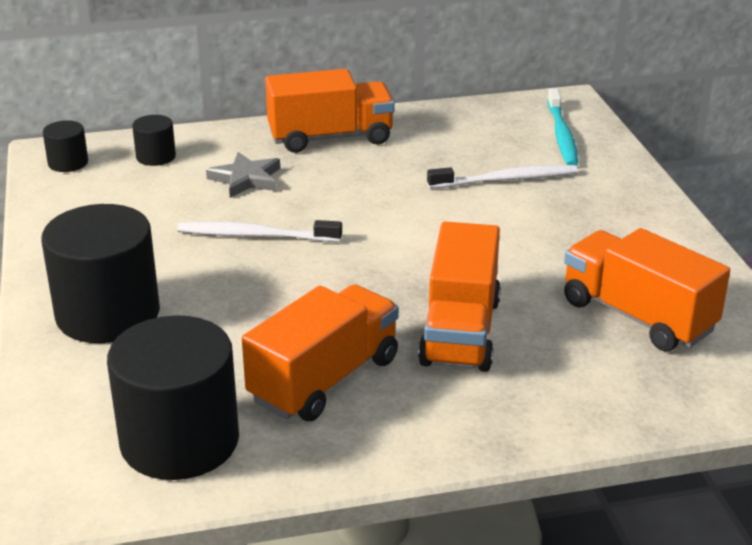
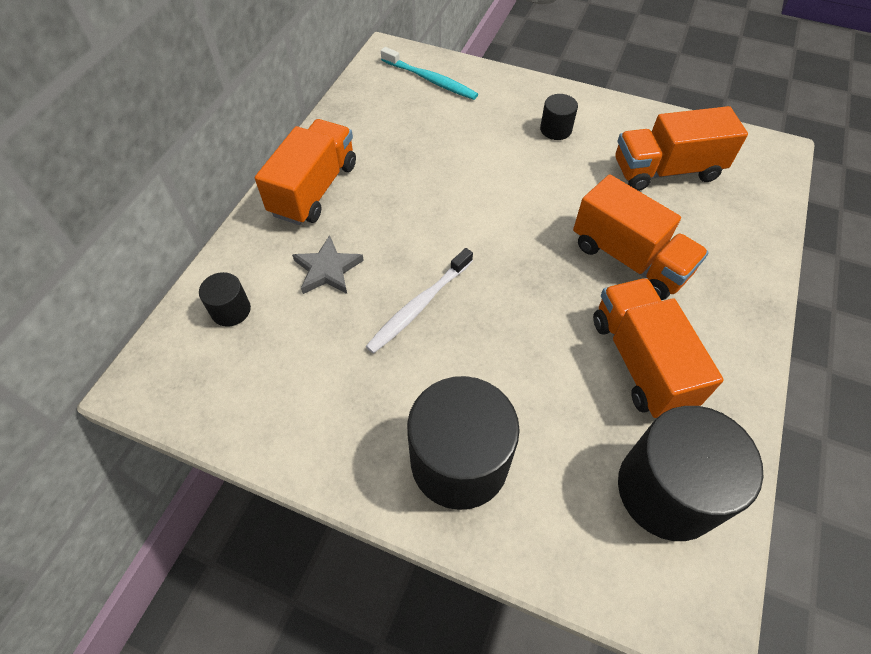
camera: 55 degrees left, 25 degrees up
(68, 163) = (175, 379): black cylinder -> black cylinder (556, 129)
(506, 180) = (462, 135): white toothbrush -> none

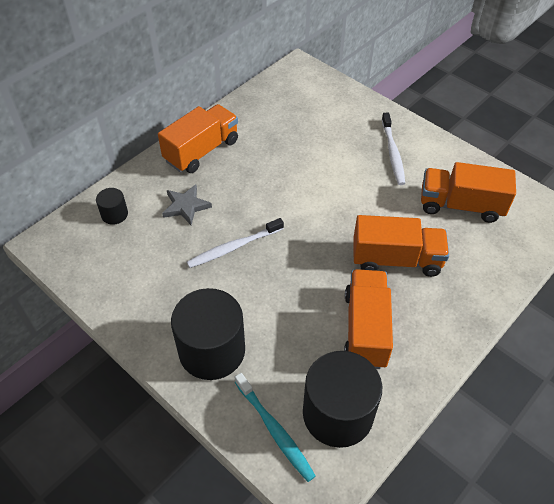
camera: 20 degrees right, 5 degrees down
(431, 80) = (319, 94): turquoise toothbrush -> turquoise toothbrush (275, 431)
(556, 129) = (393, 153): black cylinder -> white toothbrush
(629, 259) = (396, 259): orange truck -> orange truck turned 60 degrees counterclockwise

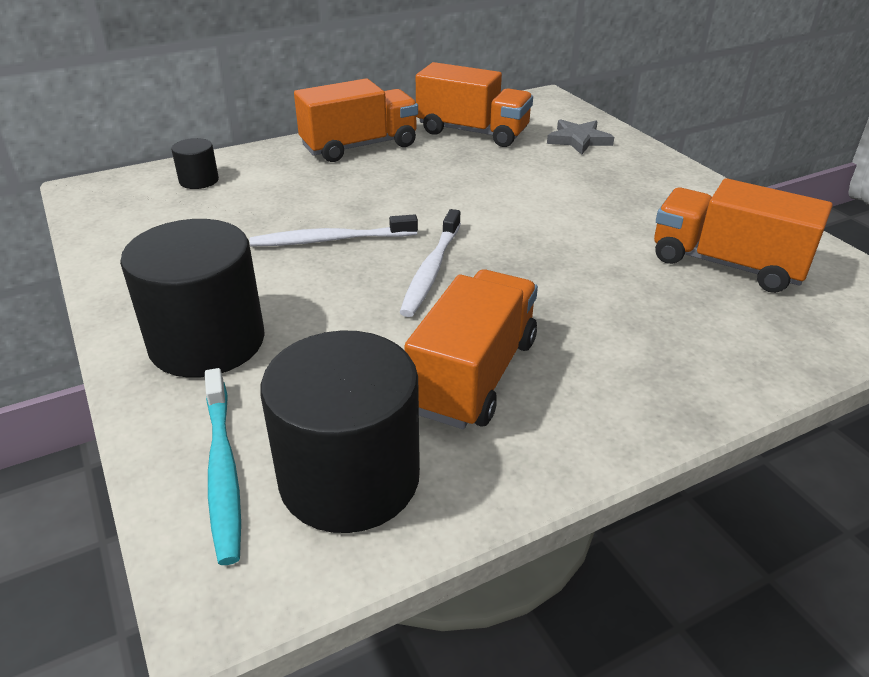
camera: 20 degrees right, 15 degrees down
(186, 206) = (297, 190): grey star -> grey star (578, 140)
(393, 153) = (638, 192): white toothbrush -> white toothbrush (431, 270)
(396, 259) = (579, 303): orange truck -> orange truck (472, 132)

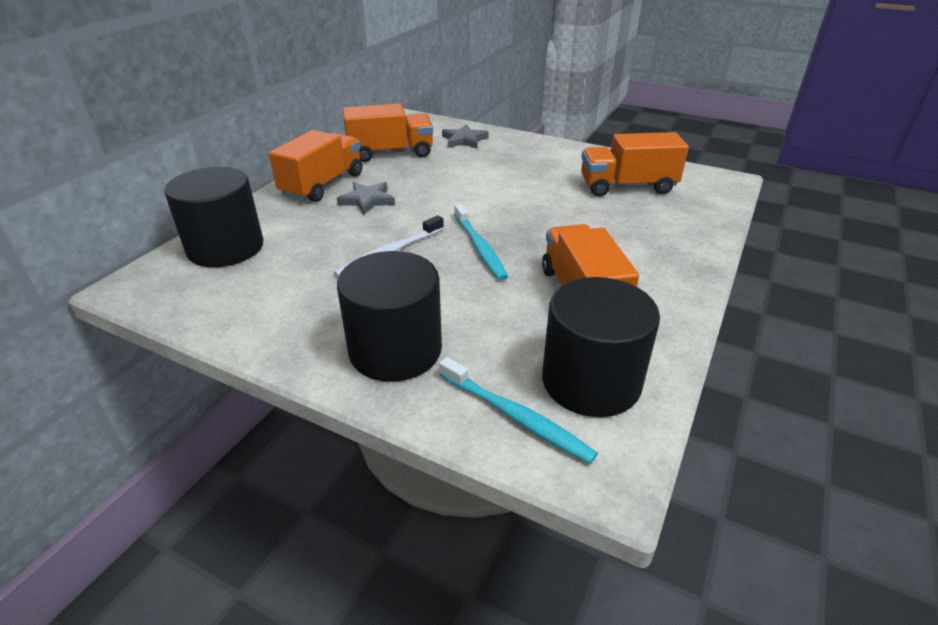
camera: 35 degrees left, 0 degrees up
(199, 180) = (225, 248): black cylinder -> black cylinder, size x2.14
(381, 176) = (367, 200): none -> grey star
(431, 270) = (480, 248): white toothbrush -> turquoise toothbrush

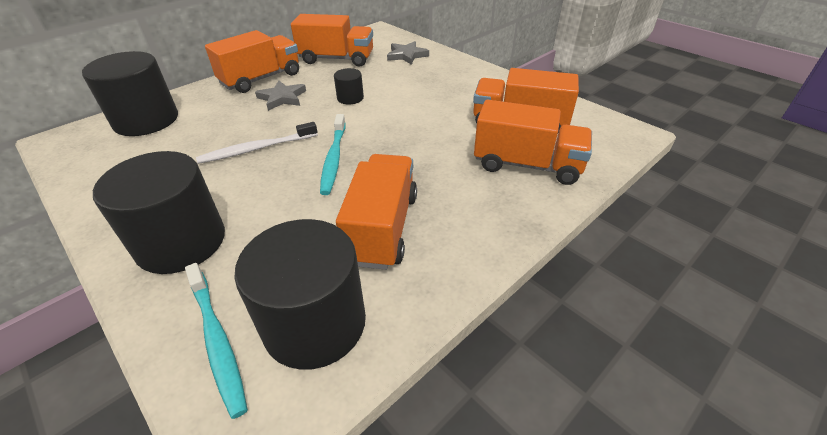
camera: 20 degrees right, 5 degrees up
(443, 189) = (350, 98): none -> black cylinder
(663, 221) = (527, 165): none -> orange truck

